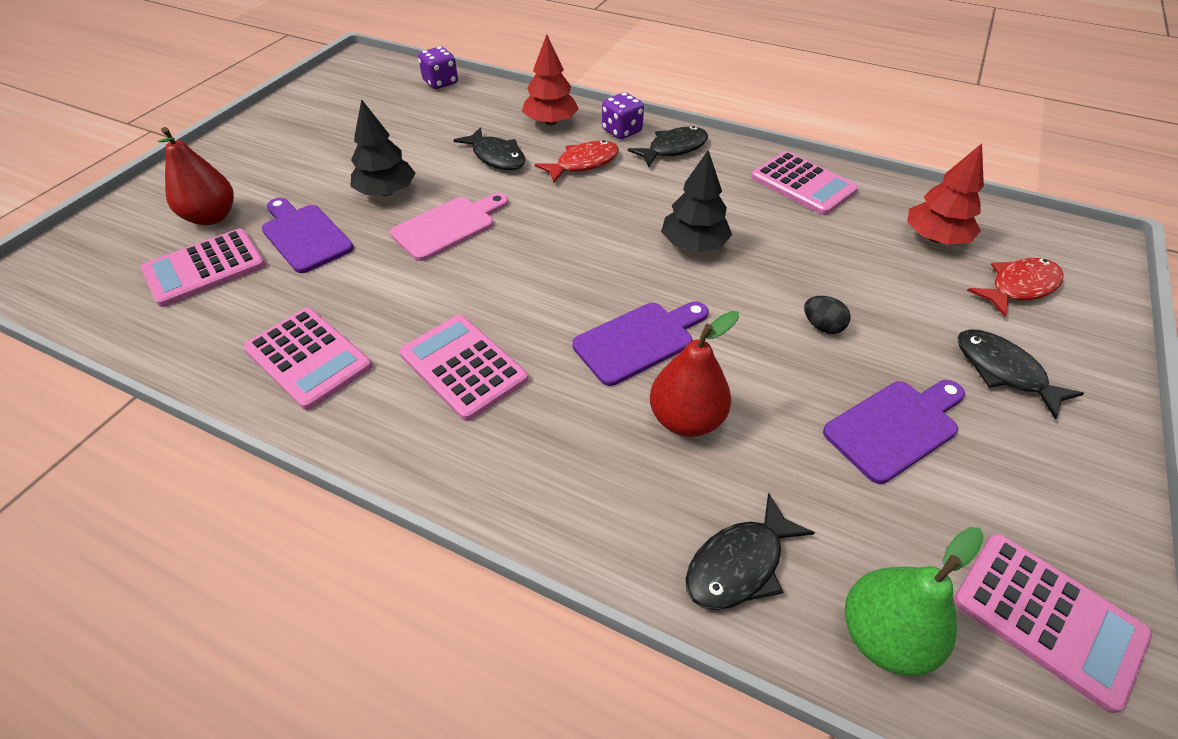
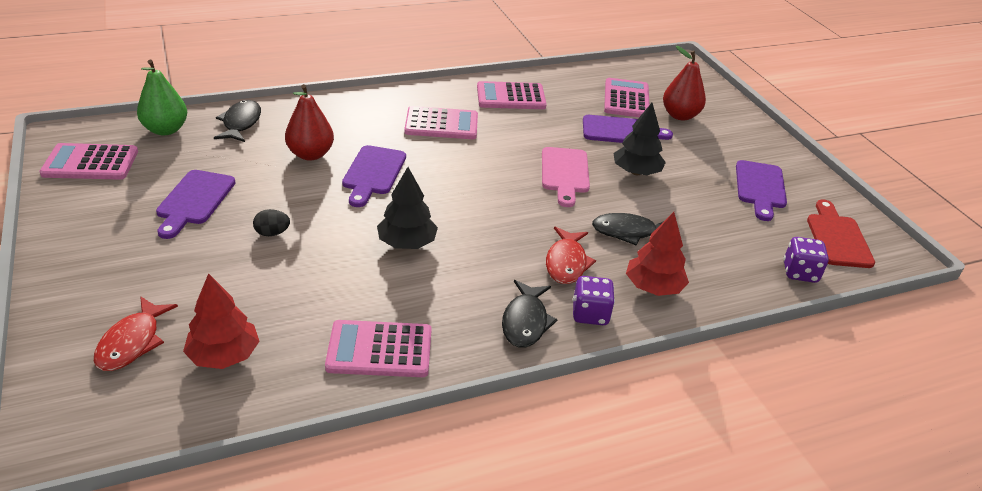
camera: 130 degrees right, 10 degrees down
(327, 129) = (760, 188): none -> purple cutting board
(367, 82) = (837, 238): none -> red cutting board
(1003, 371) = (133, 264): black fish -> none

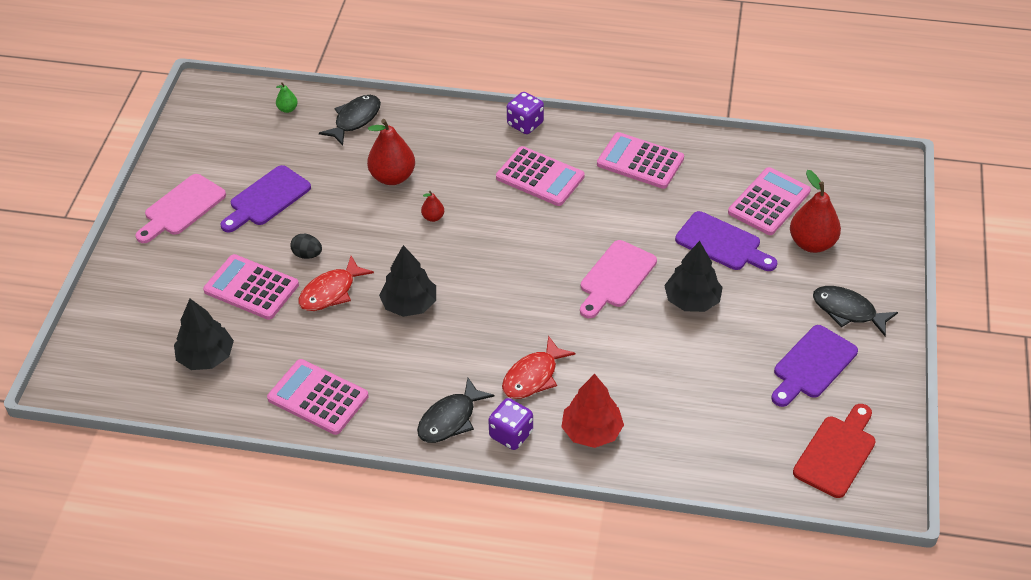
camera: 35 degrees right, 10 degrees up
(90, 163) = (209, 130): pink calculator -> pink calculator (251, 288)
(101, 232) = (181, 208): none -> pink cutting board
(132, 342) = (152, 320): red fish -> red fish (331, 292)
(165, 130) = (287, 109): green pear -> green pear, size x0.48
(224, 355) = (206, 357): red tree -> black tree
(373, 173) = (433, 217): purple cutting board -> red pear
(628, 232) = (620, 366): black fish -> black fish (848, 311)
(800, 273) = (753, 473): purple dice -> purple dice (525, 124)

